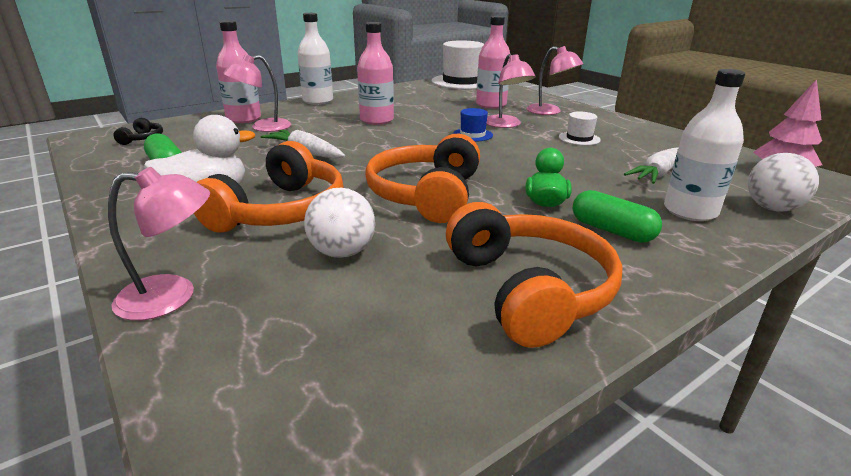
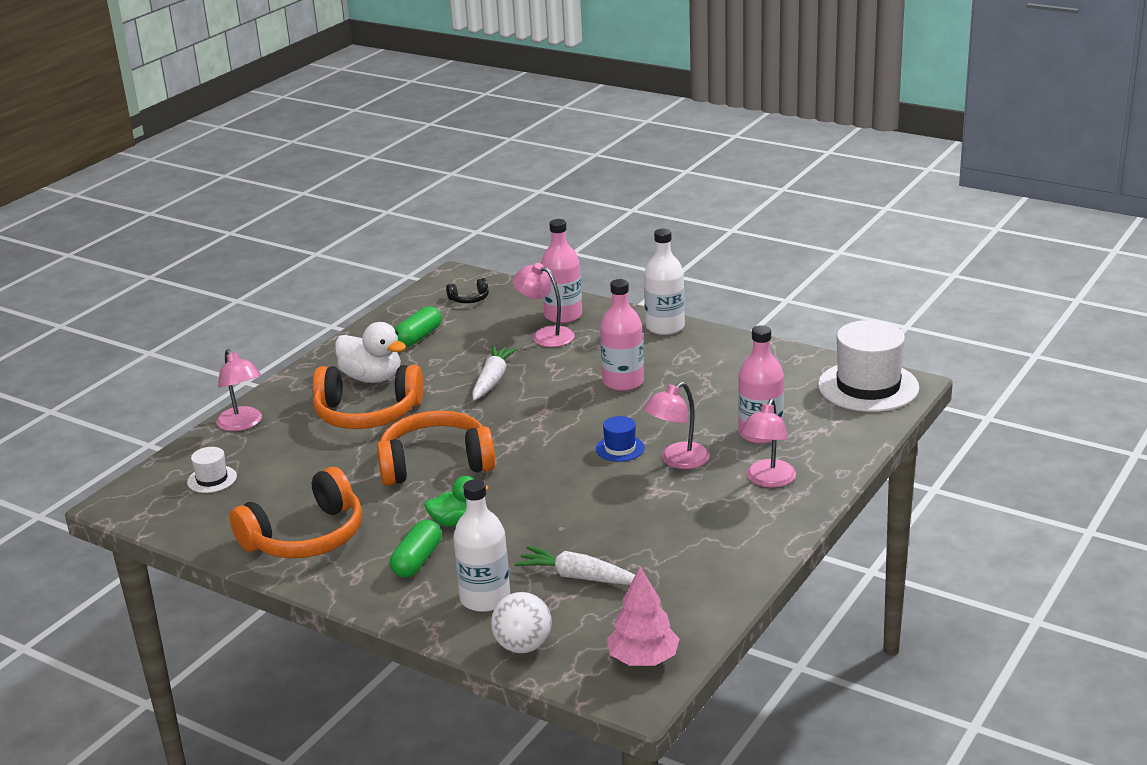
camera: 70 degrees right, 0 degrees up
(342, 252) = (319, 458): white ball -> none
(579, 138) = (664, 516): white hat -> white hat (212, 479)

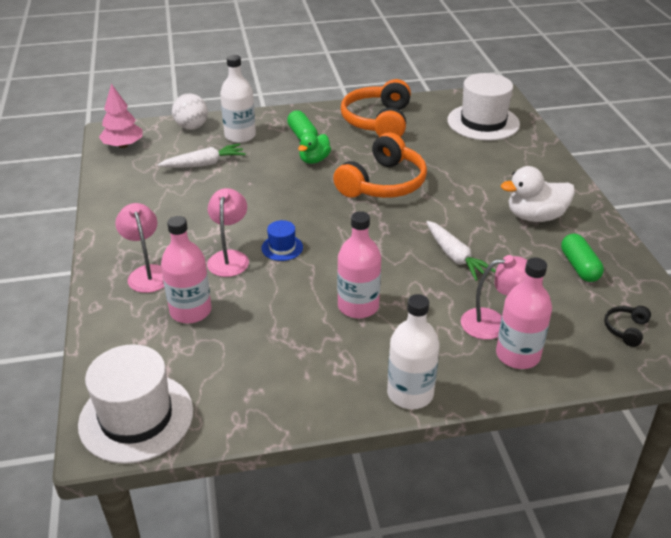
camera: 135 degrees right, 10 degrees up
(212, 479) = (483, 122): white hat -> white hat, size x2.14
(243, 424) = (537, 152): pink lamp -> none
(367, 414) = (484, 192): orange headphones -> none

